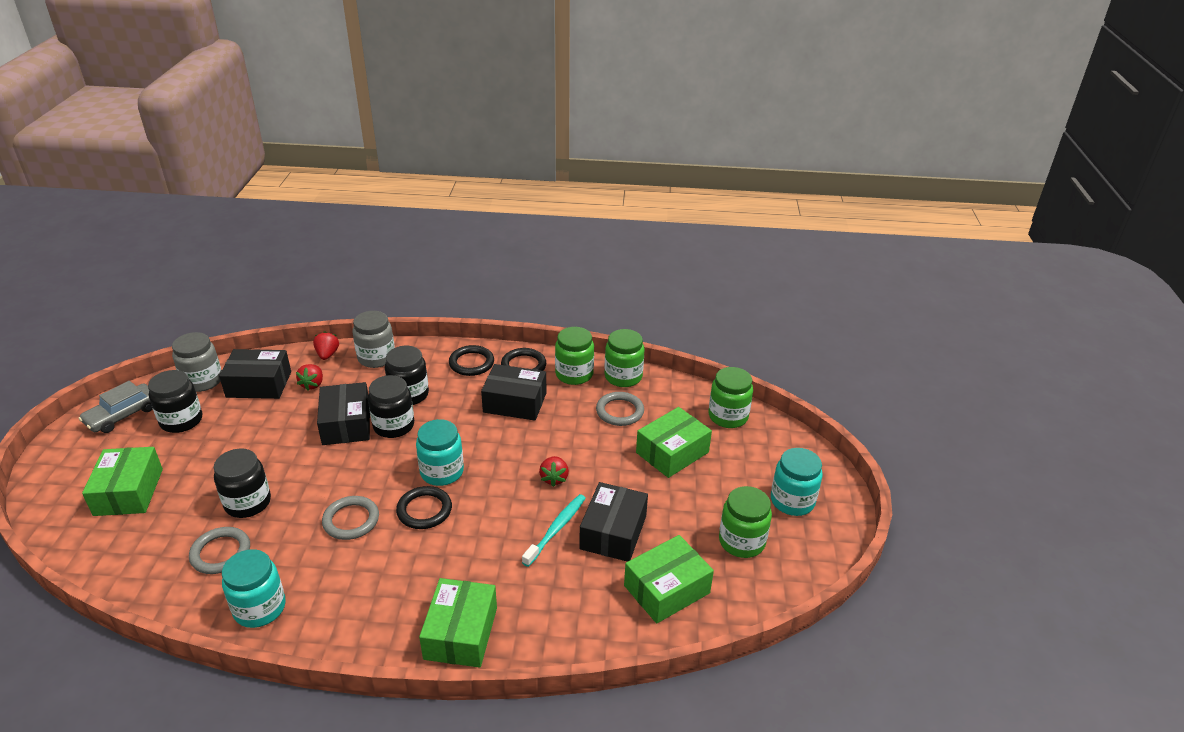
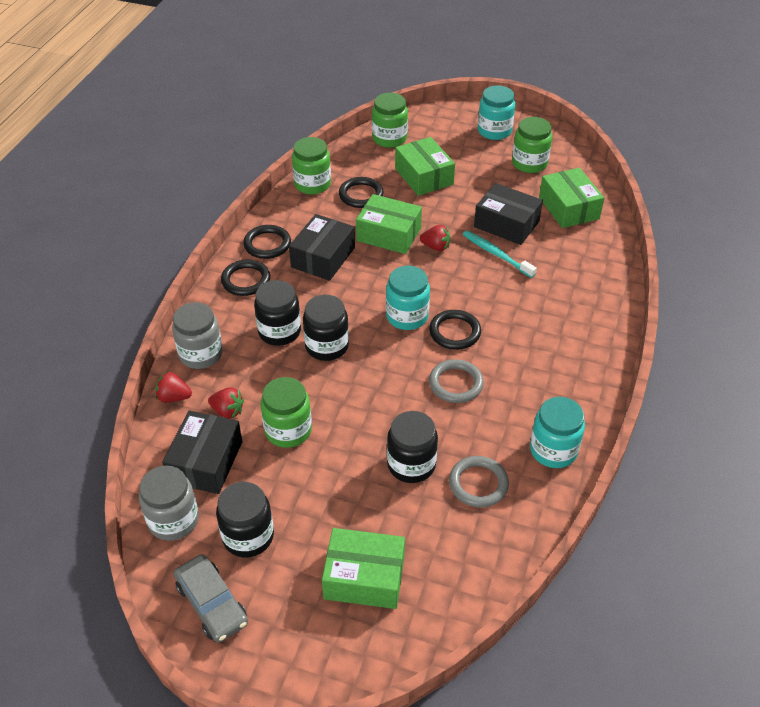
camera: 75 degrees left, 10 degrees up
(346, 424) = (310, 383): black box -> none
(460, 633) = (596, 321): green box -> green box (388, 234)
(574, 374) = (295, 213): green jar -> green jar (288, 430)
(620, 411) = (361, 195): grey ring -> black ring

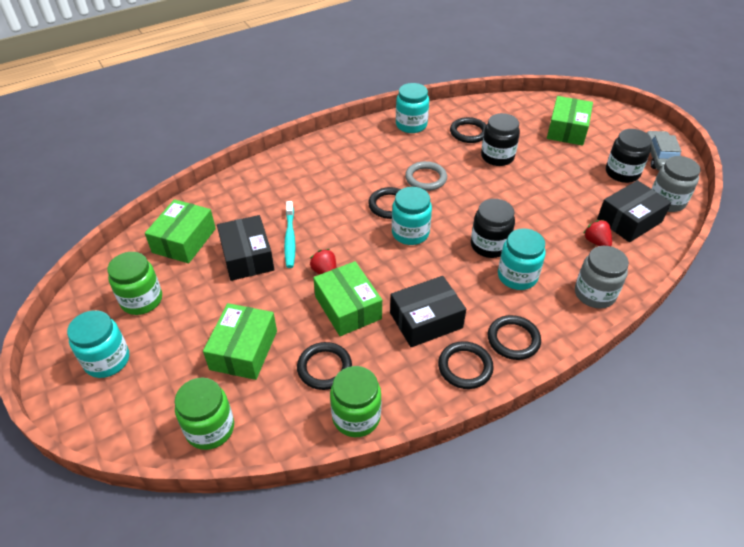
camera: 140 degrees left, 0 degrees up
(174, 397) = (634, 273): red strawberry -> none
(279, 331) = (517, 276): black jar -> turquoise jar
(288, 430) = (560, 209): green jar -> none
(364, 577) = (567, 130): green box -> green box turned 60 degrees clockwise
(478, 484) = (469, 132): grey ring -> black ring

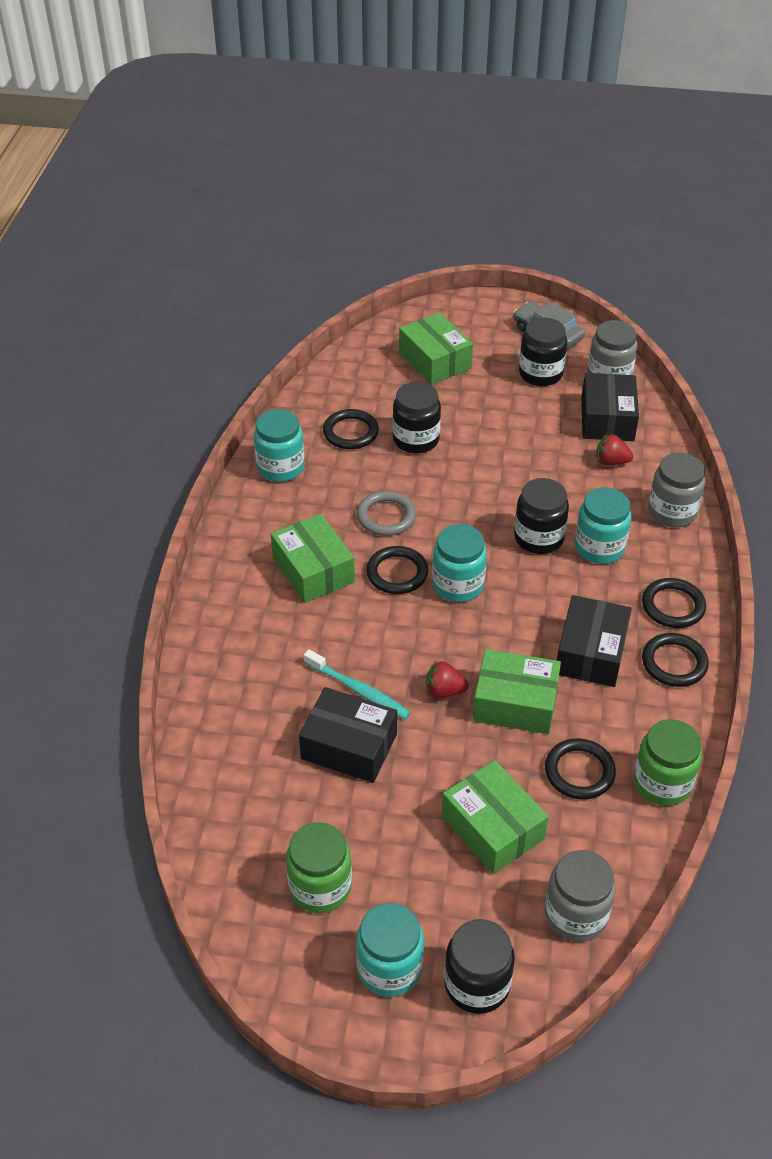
camera: 50 degrees left, 0 degrees up
(122, 407) = (477, 984): none -> black jar
(184, 240) = (255, 792): green box -> green box (313, 570)
(210, 428) = (575, 914): green jar -> grey jar

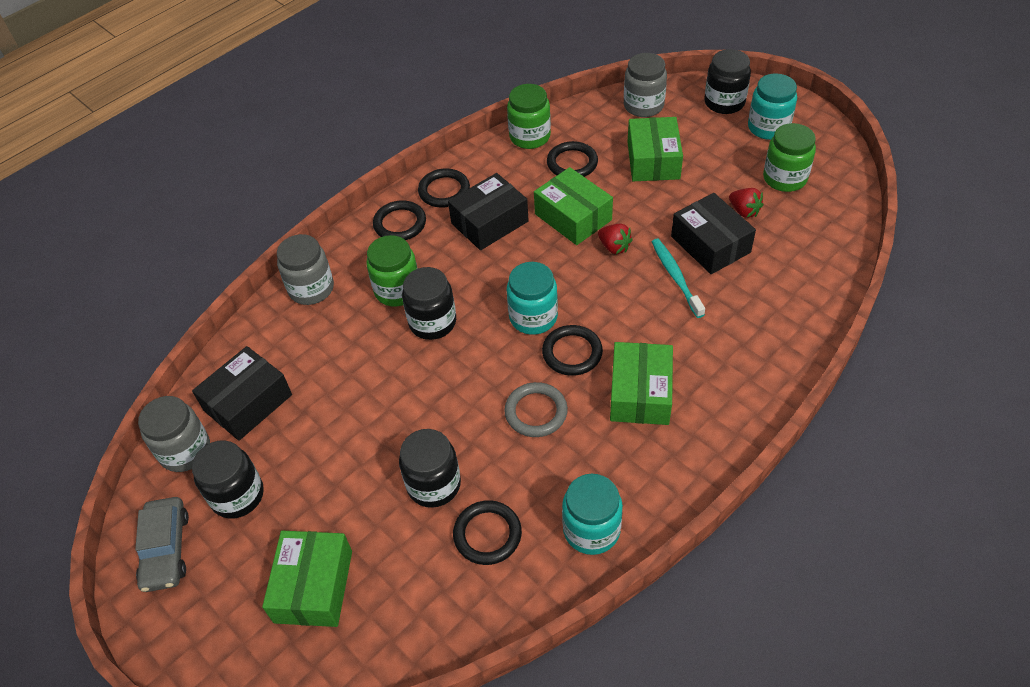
camera: 140 degrees left, 5 degrees up
(599, 547) = (397, 290): turquoise jar -> green jar
(611, 462) = (298, 358): red strawberry -> red strawberry (744, 211)

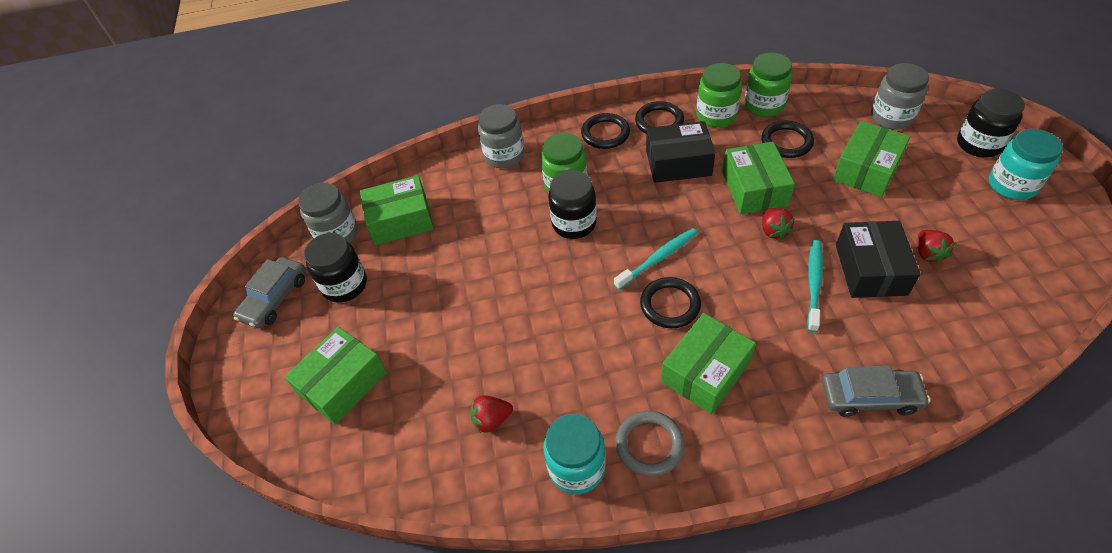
camera: 35 degrees right, 0 degrees up
(248, 402) = (401, 220): black box -> green box
(434, 484) = (481, 355): black jar -> none
(487, 534) = (491, 420): black ring -> red strawberry
(533, 317) = (658, 258): turquoise jar -> turquoise toothbrush
(536, 412) = (603, 339): grey ring -> grey ring (649, 445)
(774, 346) = (870, 397): none -> grey car
(784, 178) = (996, 241): green jar -> green jar (716, 115)

